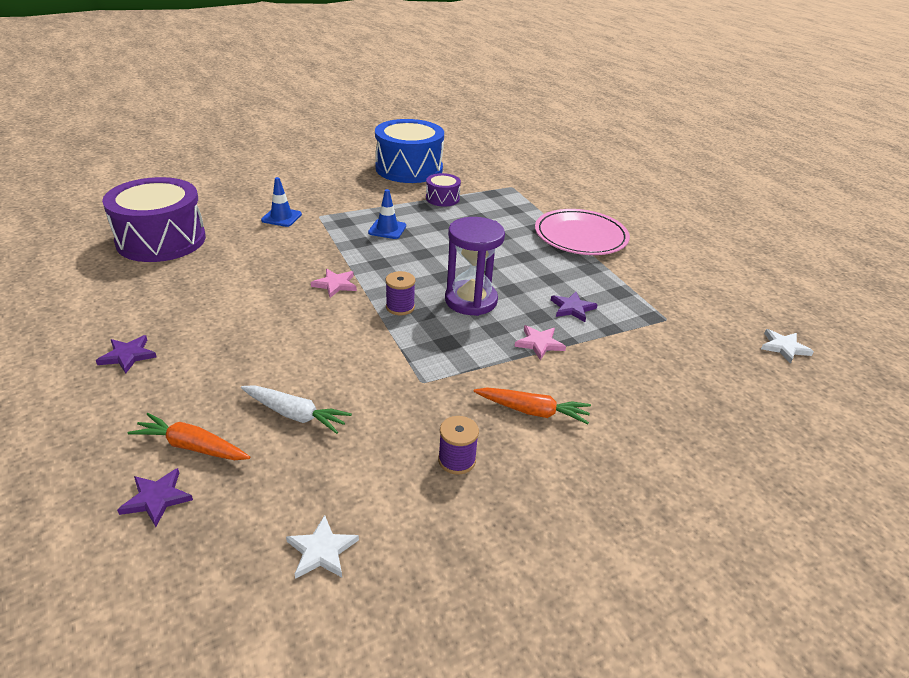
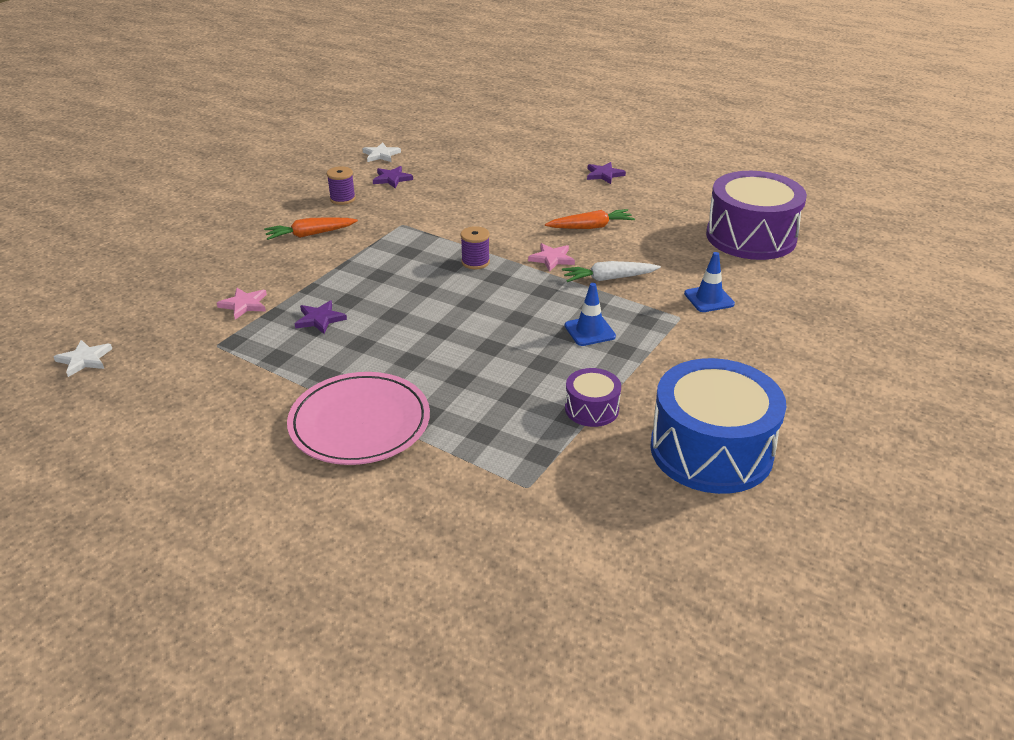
camera: 150 degrees right, 0 degrees up
(156, 498) = (480, 144): purple star -> purple star (392, 179)
(192, 446) = (495, 160): orange carrot -> orange carrot (590, 227)
(295, 414) = (461, 186): white carrot -> white carrot (608, 278)
(471, 300) = (421, 290): purple hourglass -> none
(539, 343) = (333, 277): pink star -> pink star (244, 305)

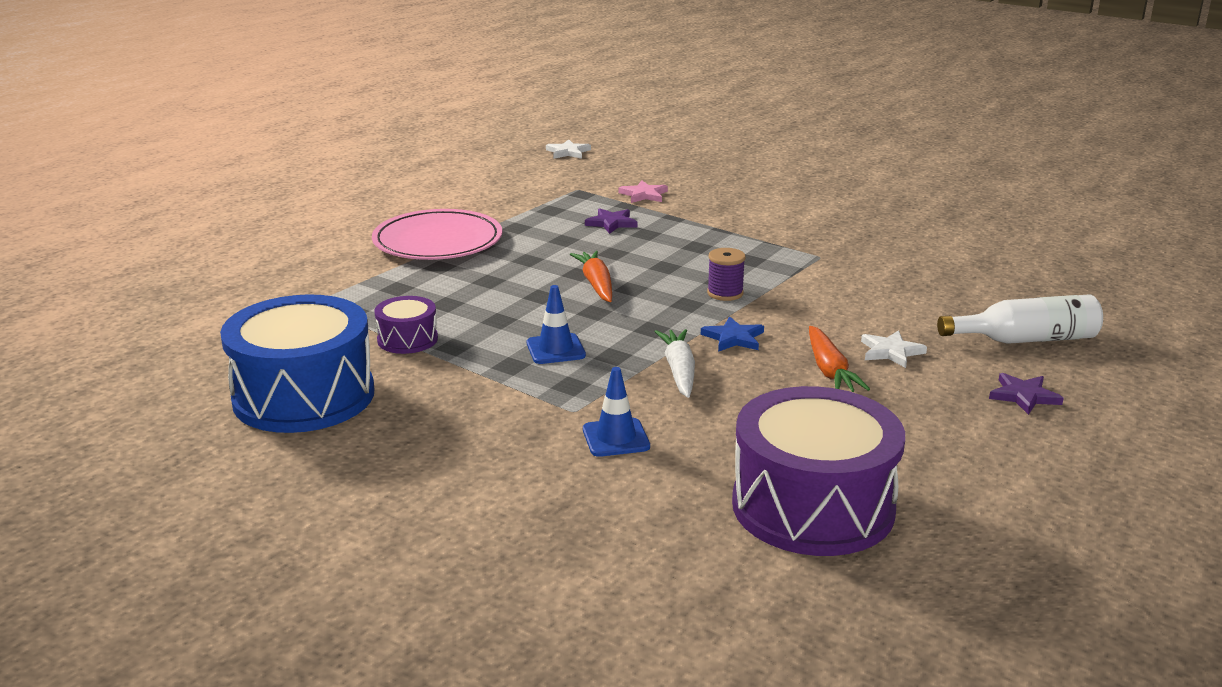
camera: 95 degrees right, 10 degrees down
(310, 234) = (788, 214): orange carrot -> orange carrot (596, 284)
(342, 199) = (882, 226): purple spool -> none
(381, 155) = (1023, 244): white star -> white star (891, 352)
(392, 179) = (948, 251): purple star -> none
(531, 168) = (1026, 339): none -> white bottle
(552, 259) = (733, 338): pink star -> blue star

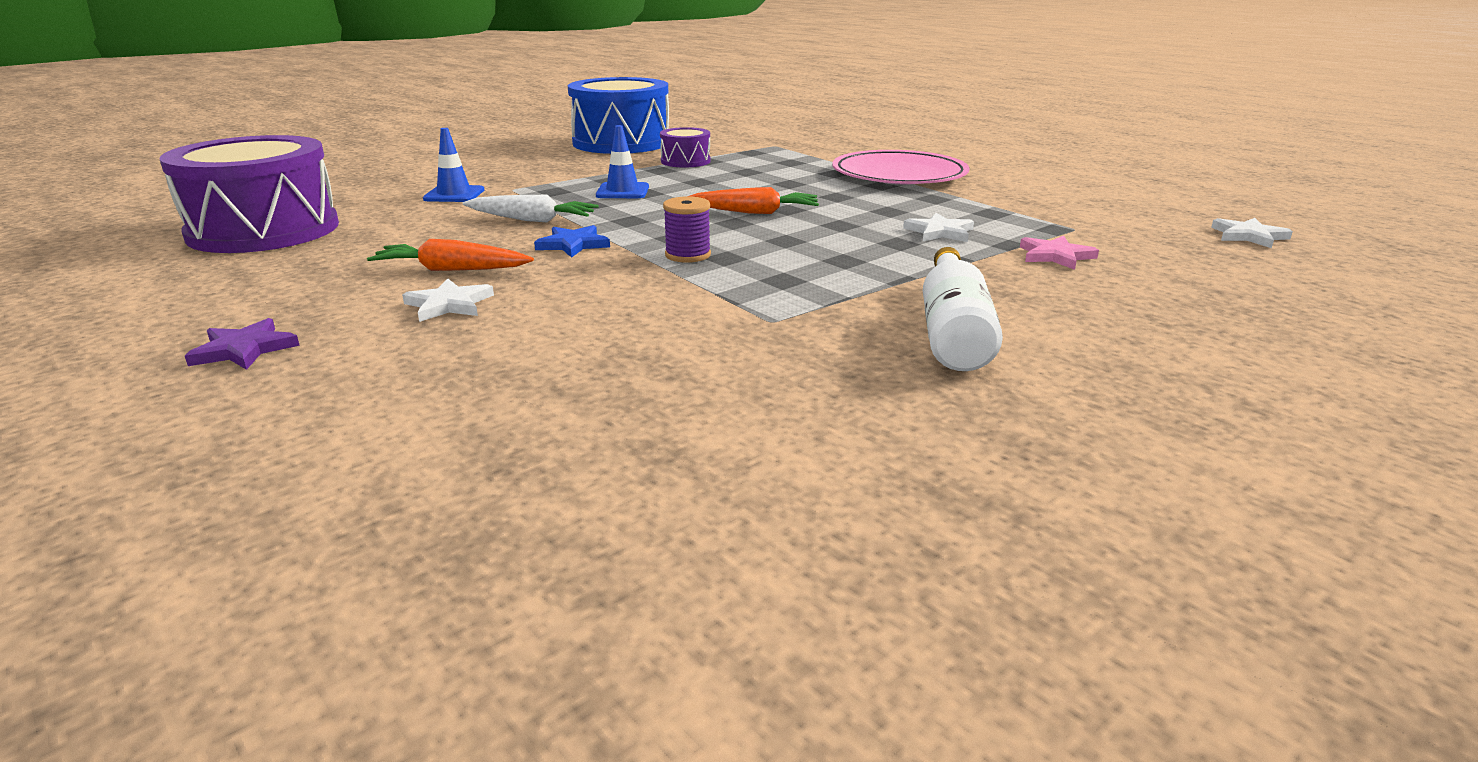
camera: 105 degrees right, 0 degrees up
(611, 223) = (940, 232): purple star -> white star
(1026, 339) = (359, 396): white bottle -> white bottle (953, 331)

